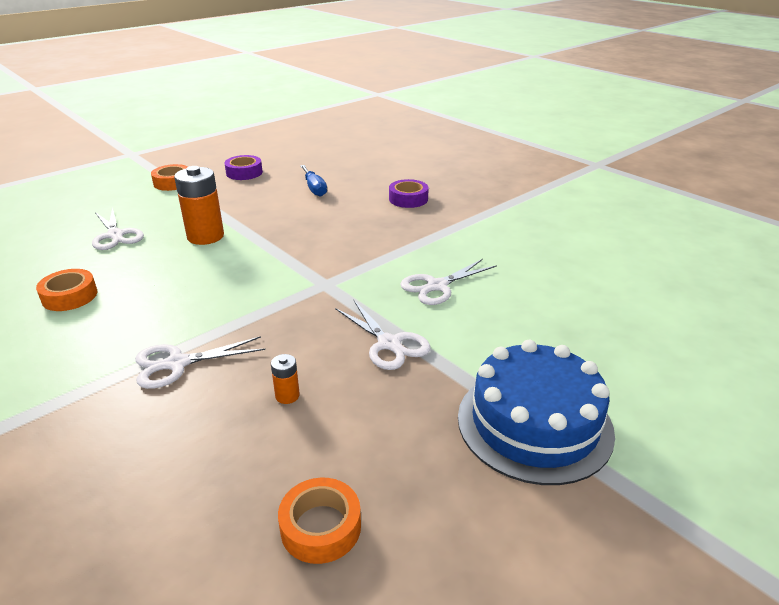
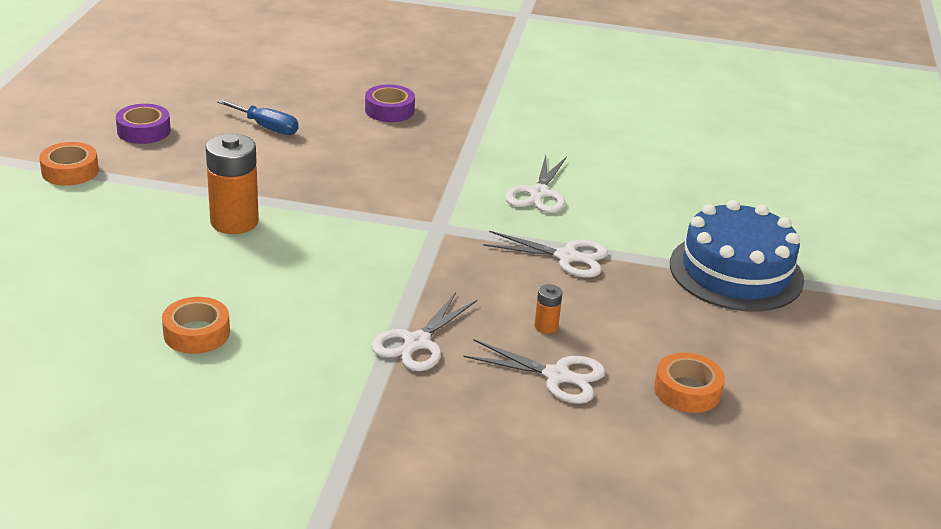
camera: 40 degrees left, 0 degrees up
(115, 235) = (121, 256): white scissors -> white scissors (557, 376)

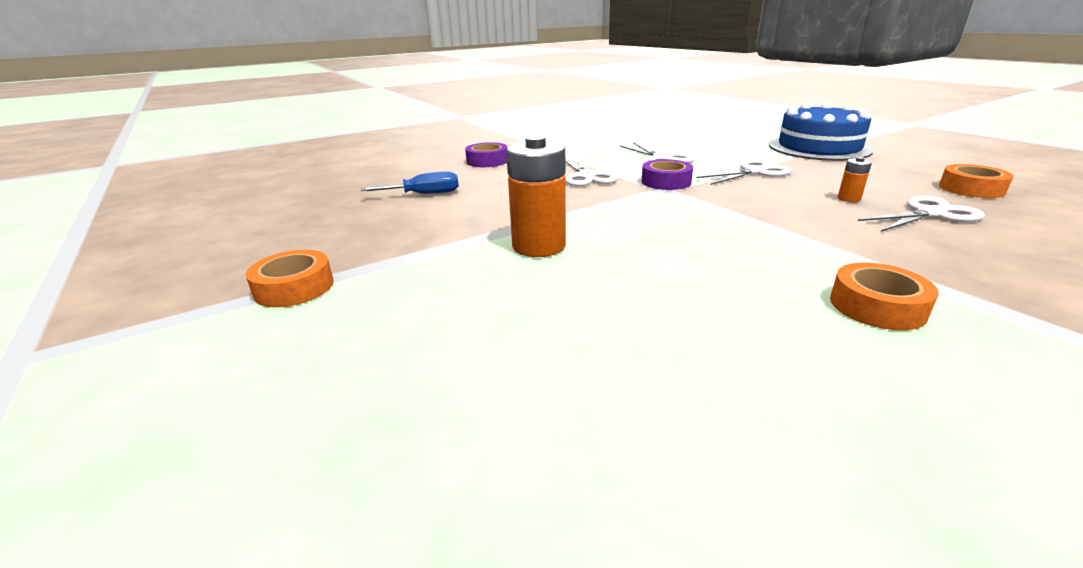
camera: 40 degrees left, 5 degrees down
(144, 131) = (318, 233): purple tape -> purple tape (666, 182)
(196, 333) = (728, 332): orange tape -> orange tape (877, 306)
(417, 342) = (840, 240): white scissors -> white scissors (586, 176)

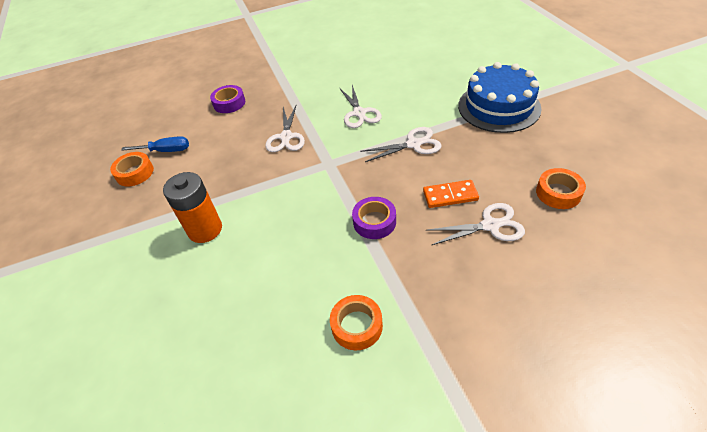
camera: 15 degrees right, 20 degrees up
(294, 287) = (57, 254): orange tape -> orange tape (135, 173)
(666, 182) = (337, 152): purple tape -> purple tape (374, 222)
(848, 199) = (450, 196): orange battery -> orange domino

